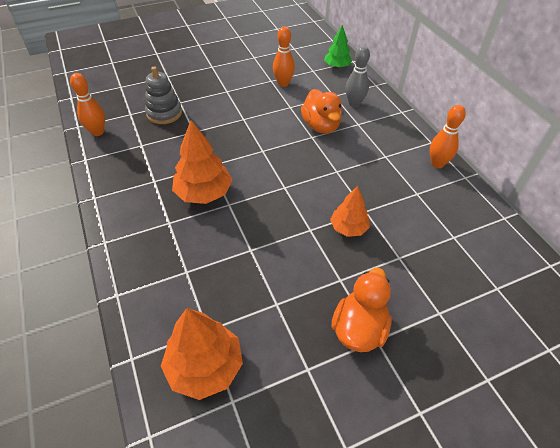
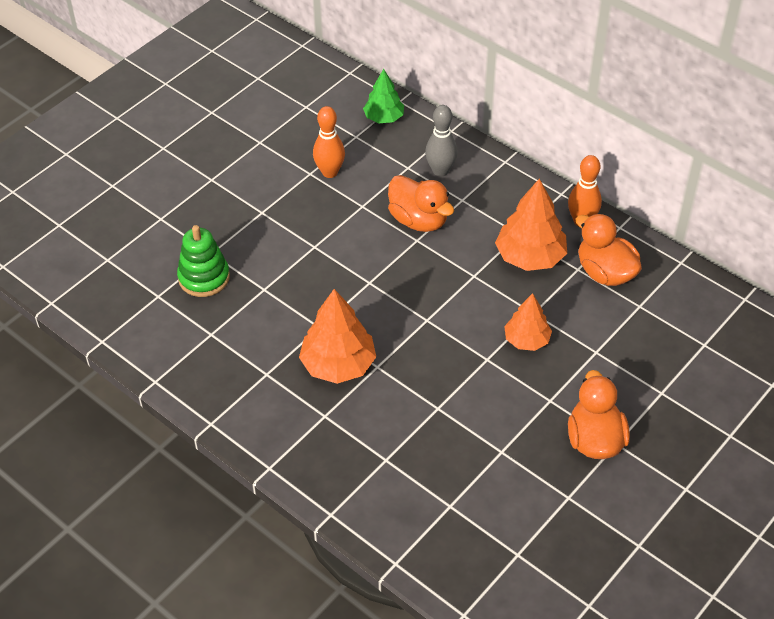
camera: 25 degrees left, 0 degrees up
(97, 132) = (137, 338): orange bowling pin -> none
(164, 113) = (204, 277): grey stacking toy -> green stacking toy
(205, 366) = (471, 538): orange tree -> orange tree (530, 257)
(437, 203) = (605, 272): none -> orange duck

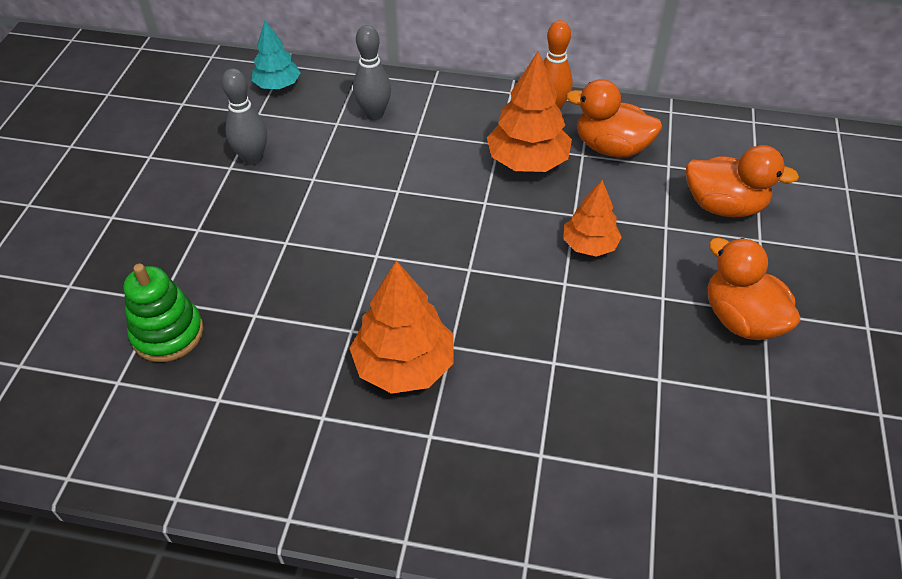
camera: 30 degrees left, 0 degrees up
(330, 172) = (252, 158): orange bowling pin -> grey bowling pin
(384, 118) = (278, 85): green tree -> turquoise tree
(419, 220) = (385, 170): orange duck -> orange duck (723, 206)

